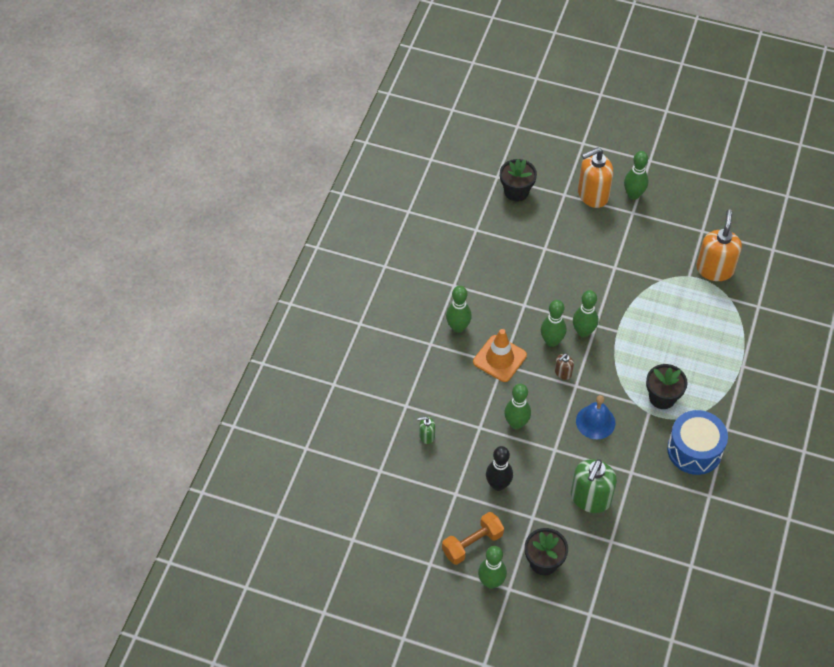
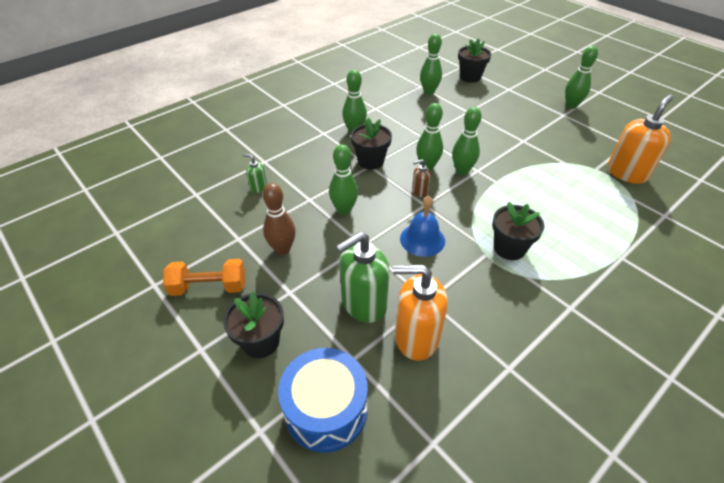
camera: 30 degrees right, 10 degrees down
(491, 582) = (190, 333): green bowling pin -> green bowling pin (429, 92)
(498, 485) = (282, 249): black bowling pin -> brown bowling pin
(499, 358) = (370, 161): orange traffic cone -> black flower pot
(592, 195) = (533, 96): orange soap dispenser -> orange soap dispenser (416, 337)
(694, 450) = (518, 311): blue drum -> blue drum (326, 410)

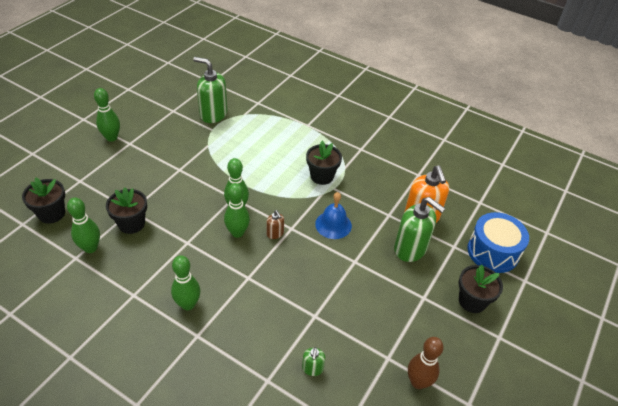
camera: 110 degrees left, 0 degrees up
(209, 287) = (448, 357): orange dumbbell -> none
(282, 249) = (384, 317): brown bowling pin -> brown bowling pin (418, 382)
(344, 210) = (319, 284): green bowling pin -> none
(370, 161) = (240, 278): black flower pot -> black flower pot (131, 224)
(627, 173) = (213, 114): orange soap dispenser -> green soap dispenser

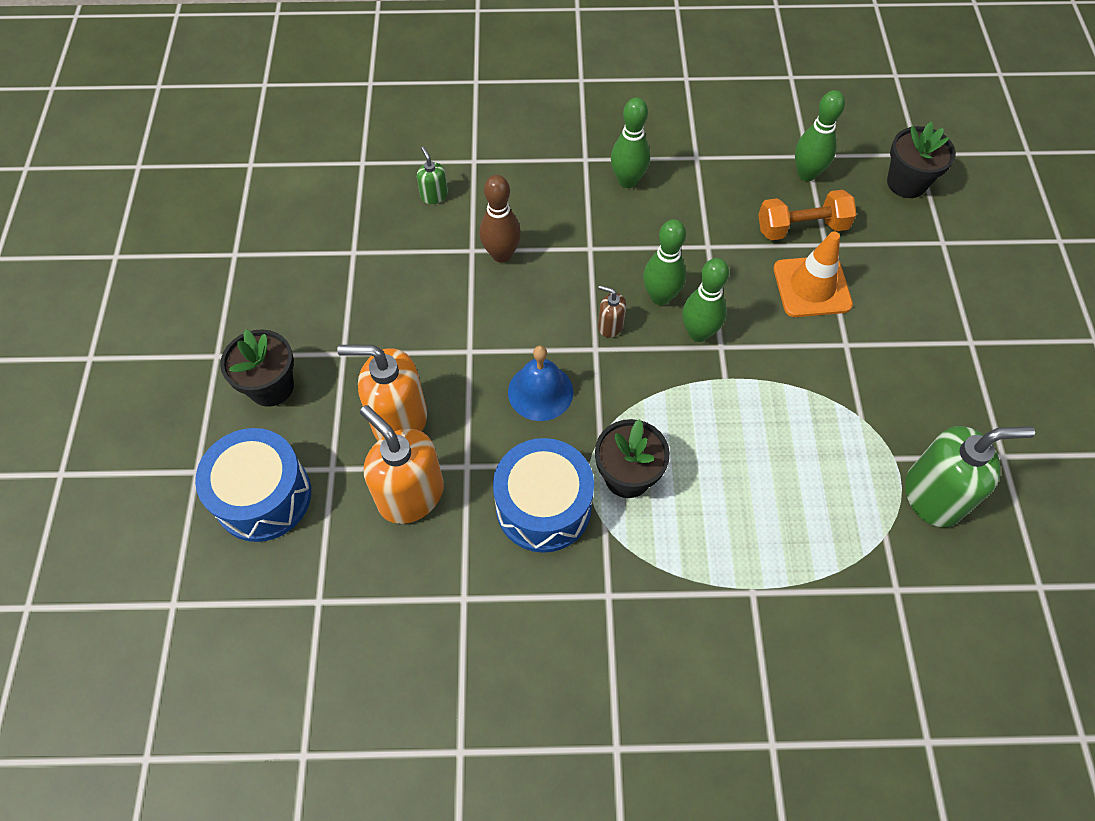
camera: 150 degrees right, 15 degrees up
(111, 138) = (1007, 334): green bowling pin -> none
(131, 224) = (801, 228): black flower pot -> orange dumbbell
(163, 197) = (812, 287): none -> orange traffic cone
(365, 184) = (543, 506): none -> blue drum
(410, 249) = (399, 420): green soap dispenser -> orange soap dispenser
(418, 382) = (304, 245): brown bowling pin -> brown bowling pin (501, 254)

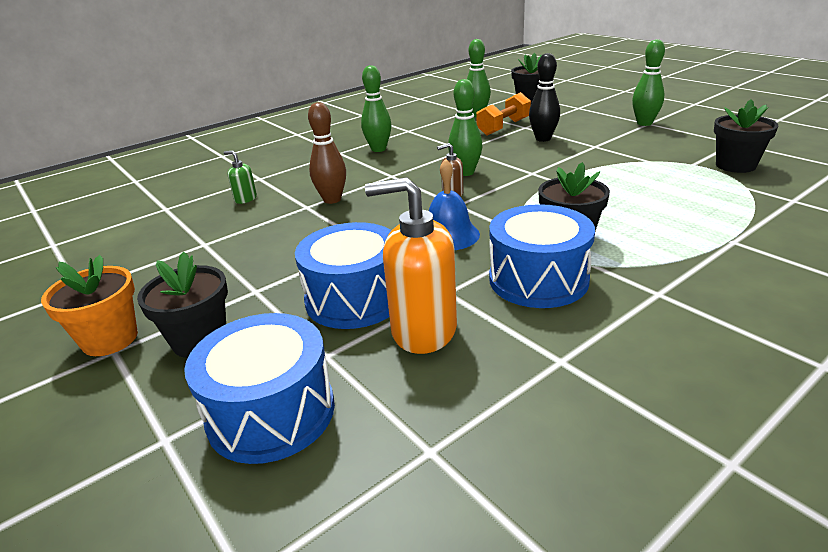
camera: 35 degrees left, 30 degrees down
(221, 339) = (110, 339): none -> orange flower pot
(399, 420) = (354, 298): orange soap dispenser -> blue drum
(698, 333) = (511, 174): green bowling pin -> green bowling pin (644, 123)
(812, 287) = (543, 139): orange traffic cone -> black bowling pin
(933, 495) = (735, 165): green soap dispenser -> black flower pot

